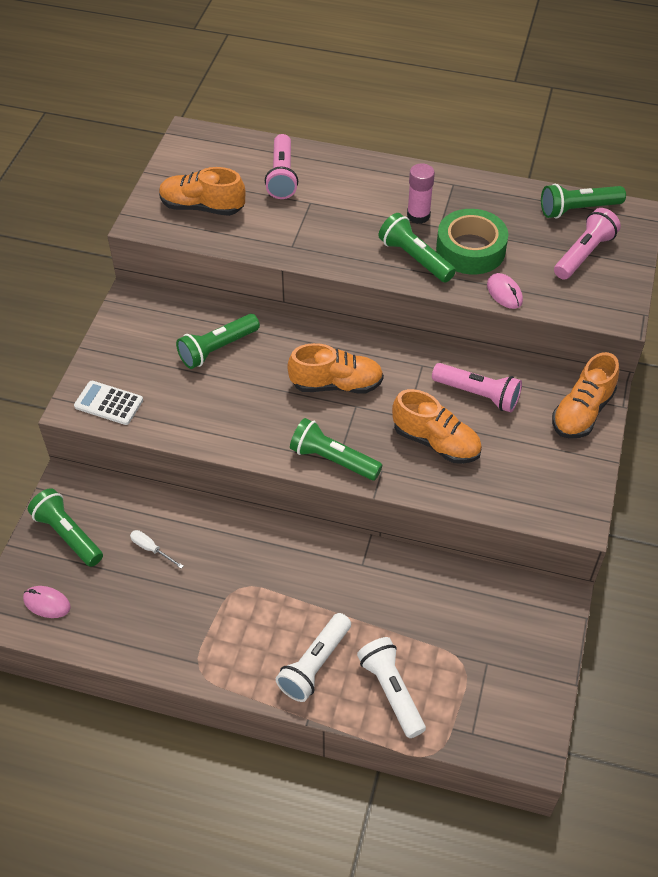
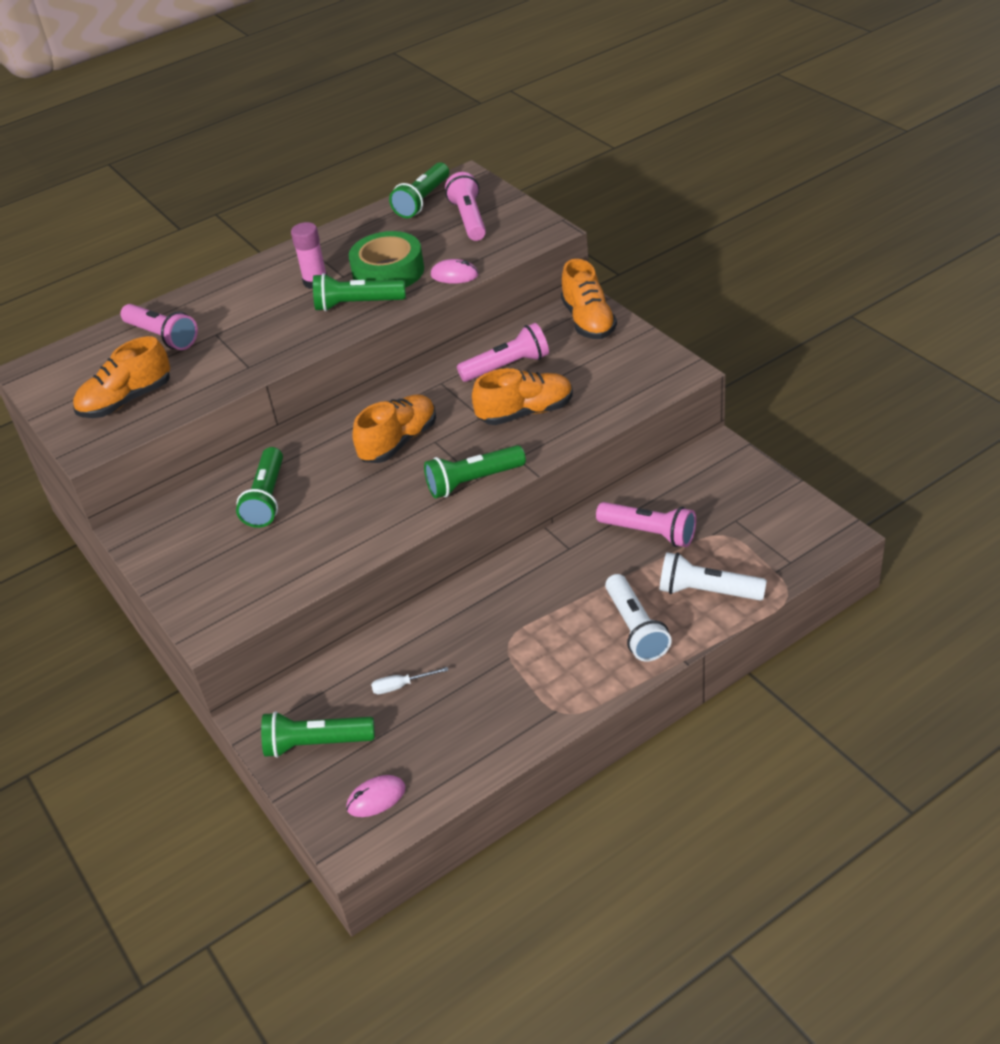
camera: 45 degrees left, 10 degrees down
(109, 403) = (235, 603): white calculator -> none
(422, 609) = (649, 533): none -> pink flashlight

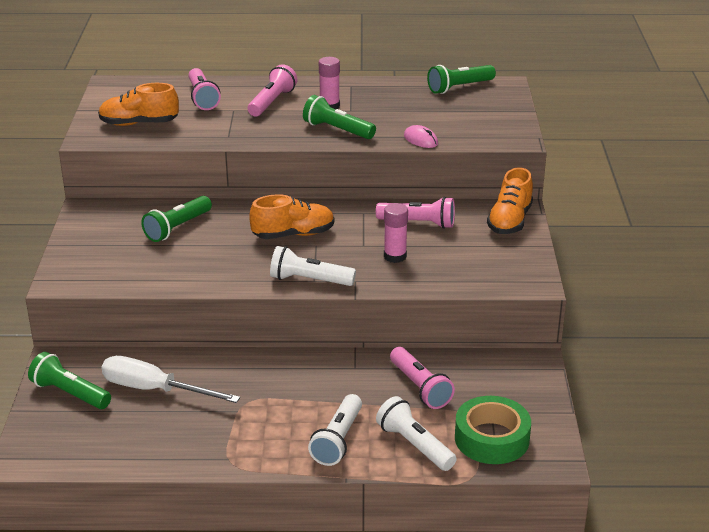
camera: 30 degrees right, 10 degrees down
(376, 798) = (65, 443): pink mouse -> none
(388, 271) = (382, 119): green tape -> green tape (491, 438)
(401, 686) = (155, 390): white screwdriver -> white screwdriver, size x2.33
(469, 219) = (475, 111): pink flashlight -> pink flashlight (272, 102)
(473, 481) = (309, 280): green flashlight -> white flashlight
(525, 412) = (395, 256): orange shoe -> pink glue stick

